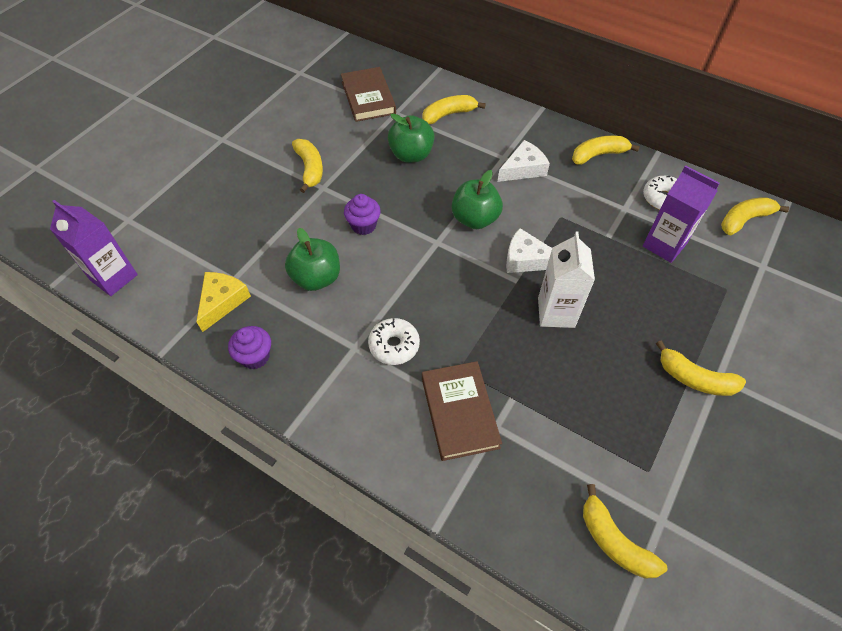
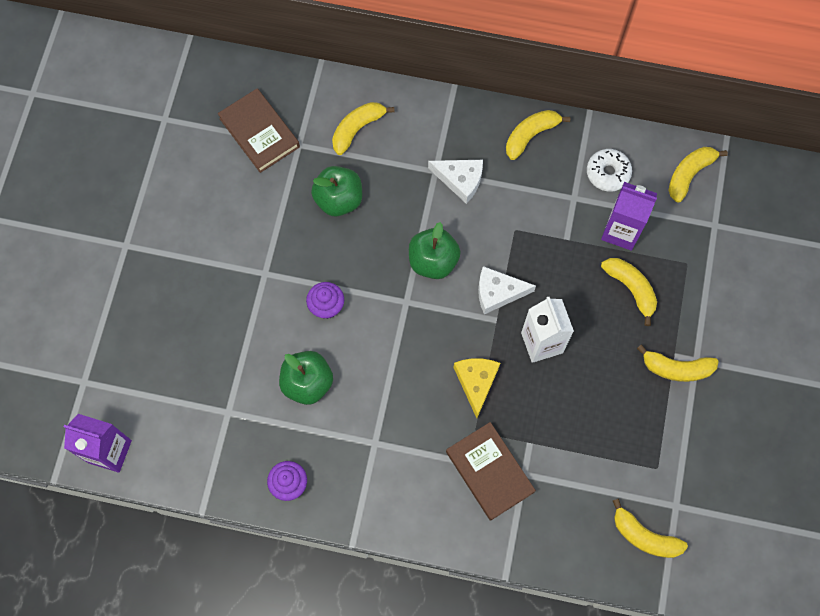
camera: 20 degrees left, 15 degrees up
(222, 302) = (230, 440): yellow cheese -> yellow cheese (476, 382)
(310, 169) = (240, 254): yellow banana -> yellow banana (631, 289)
(394, 345) = (409, 428): white donut -> none
(523, 169) = (460, 180): white cheese -> white cheese turned 75 degrees clockwise

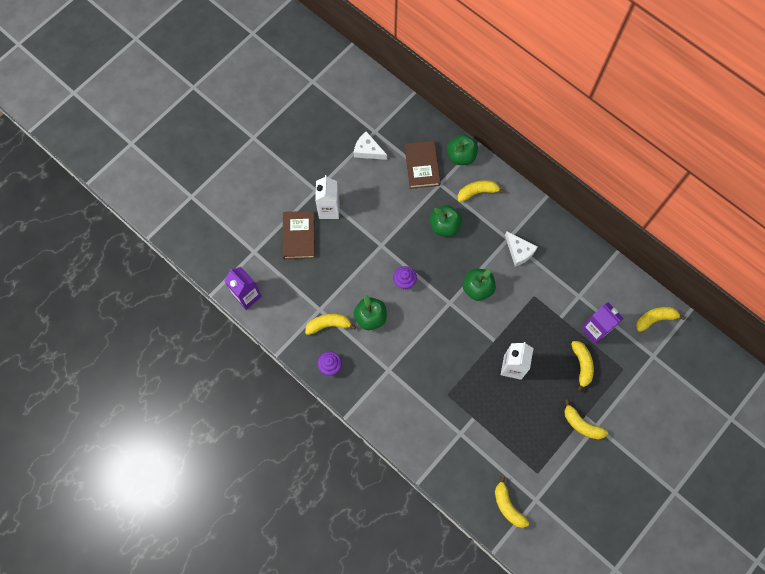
camera: 30 degrees right, 0 degrees up
(161, 263) = (329, 209): none -> white carton
(306, 91) = (461, 156): none -> green apple
(476, 382) = (463, 368): yellow cheese -> none
(489, 472) = (442, 421): brown book -> brown book (299, 236)
(498, 292) = (504, 326): white cheese -> white cheese (368, 150)
(530, 135) = (574, 247): yellow banana -> yellow banana (328, 325)
(608, 173) = (607, 292): white donut -> none

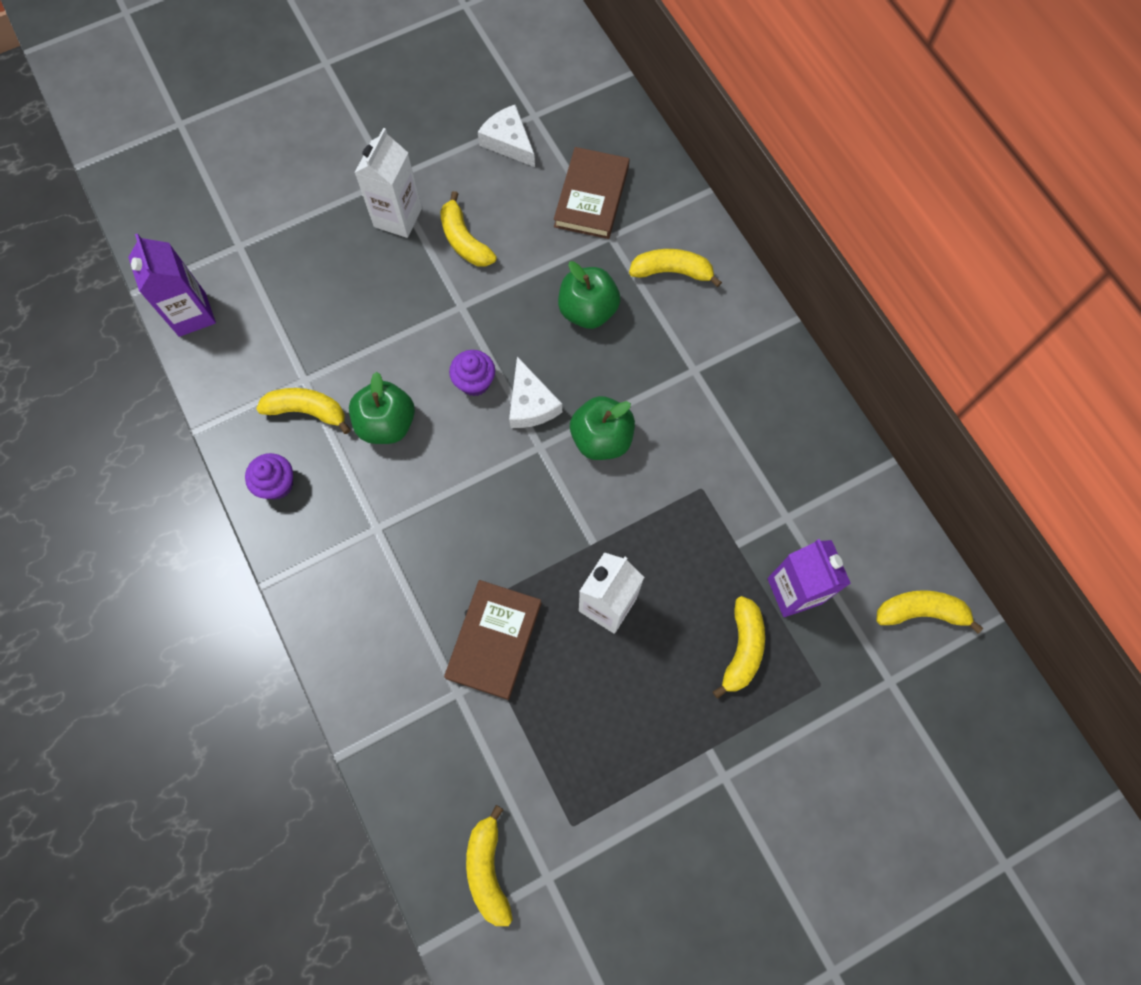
camera: 20 degrees right, 0 degrees up
(299, 236) = (326, 244): brown book -> brown book (494, 640)
(461, 156) = (668, 202): green apple -> none
(519, 251) = (706, 399): white cheese -> white cheese (531, 403)
(581, 424) = (697, 763): yellow banana -> yellow banana (464, 240)

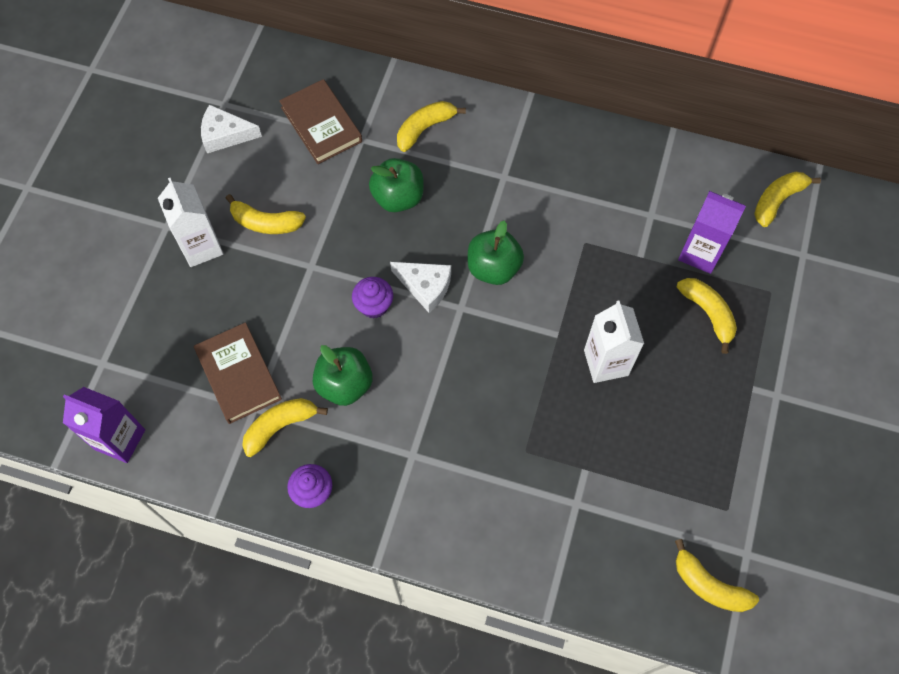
camera: 45 degrees left, 5 degrees down
(494, 640) = (563, 450): brown book -> brown book (238, 375)

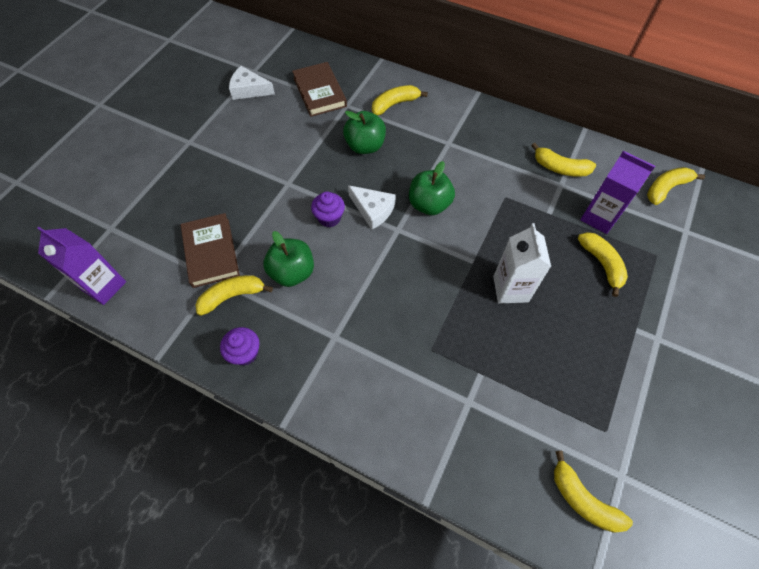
camera: 10 degrees right, 5 degrees down
(201, 247) = (210, 159): white carton -> none
(266, 223) = (262, 149): yellow banana -> yellow banana (560, 168)

